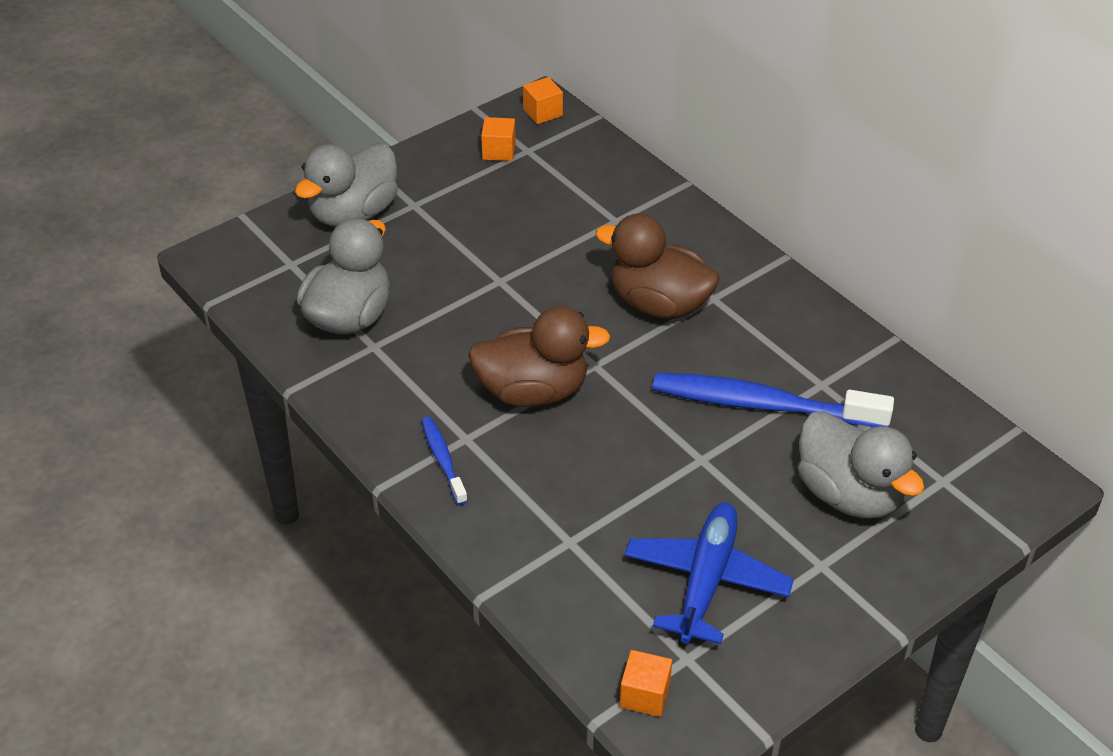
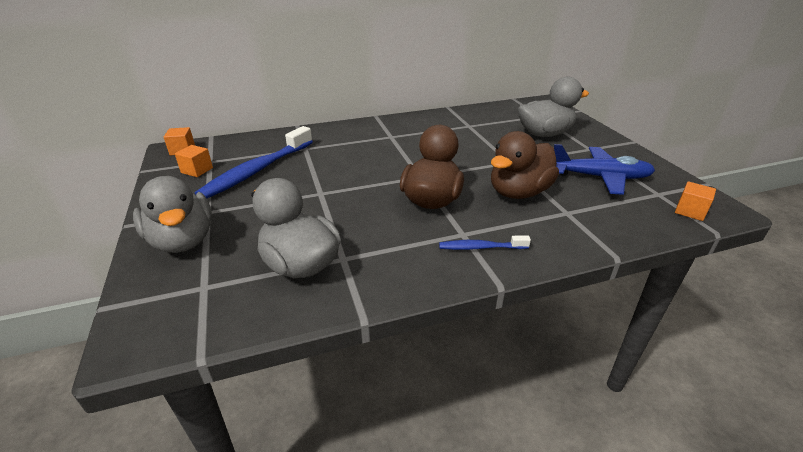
camera: 70 degrees left, 10 degrees down
(659, 304) = (384, 150): brown duck -> brown duck (518, 192)
(706, 580) = (600, 177): blue plane -> blue plane turned 150 degrees clockwise
(762, 405) = (476, 140): blue toothbrush -> blue toothbrush (257, 171)

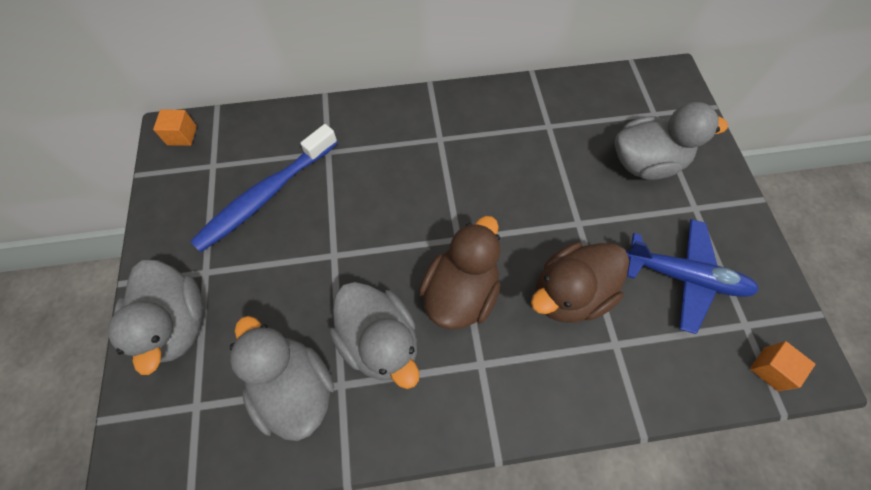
camera: 10 degrees right, 30 degrees up
(197, 170) = (197, 184): orange cube -> none
(372, 231) = (380, 341): none -> grey duck
(480, 247) = (494, 393): blue toothbrush -> none

